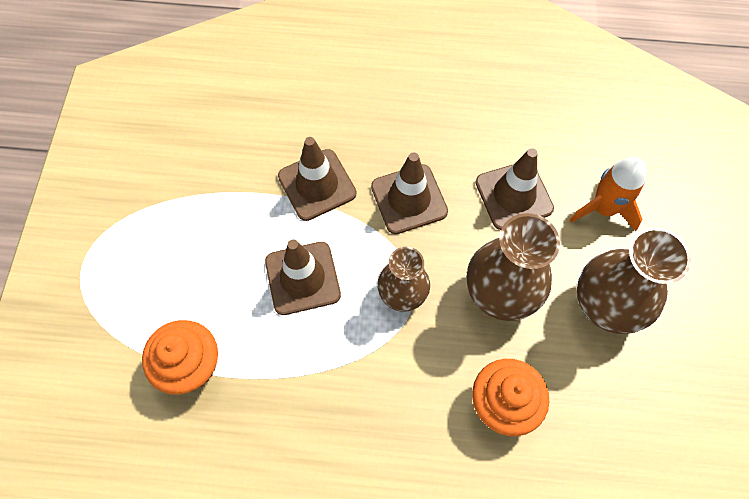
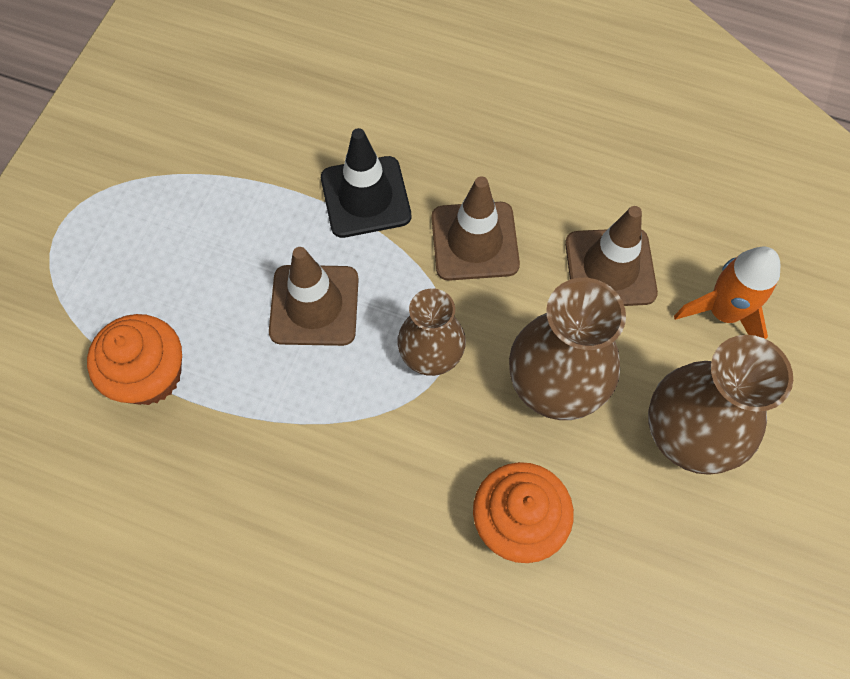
camera: 15 degrees right, 0 degrees up
(317, 185) = (365, 197): brown traffic cone -> black traffic cone

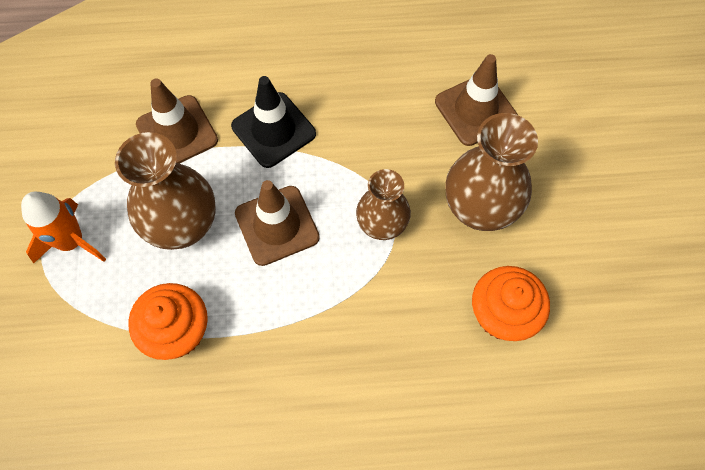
camera: 25 degrees left, 0 degrees up
(474, 241) = (371, 130): brown traffic cone -> brown traffic cone (177, 132)
(687, 435) = (585, 203): brown vase -> brown vase (182, 226)
(723, 312) = (567, 109): orange rocket -> orange rocket (71, 241)

